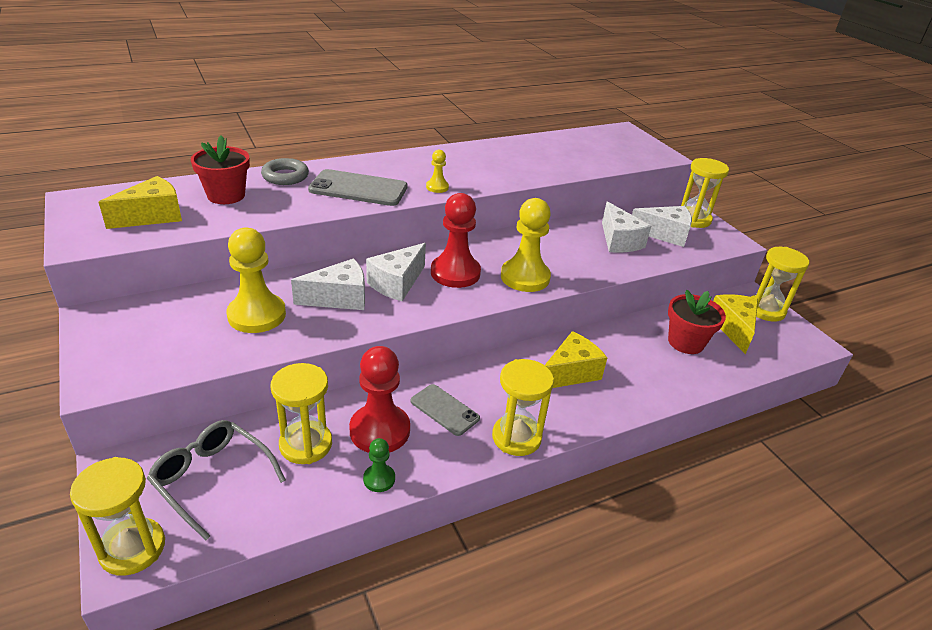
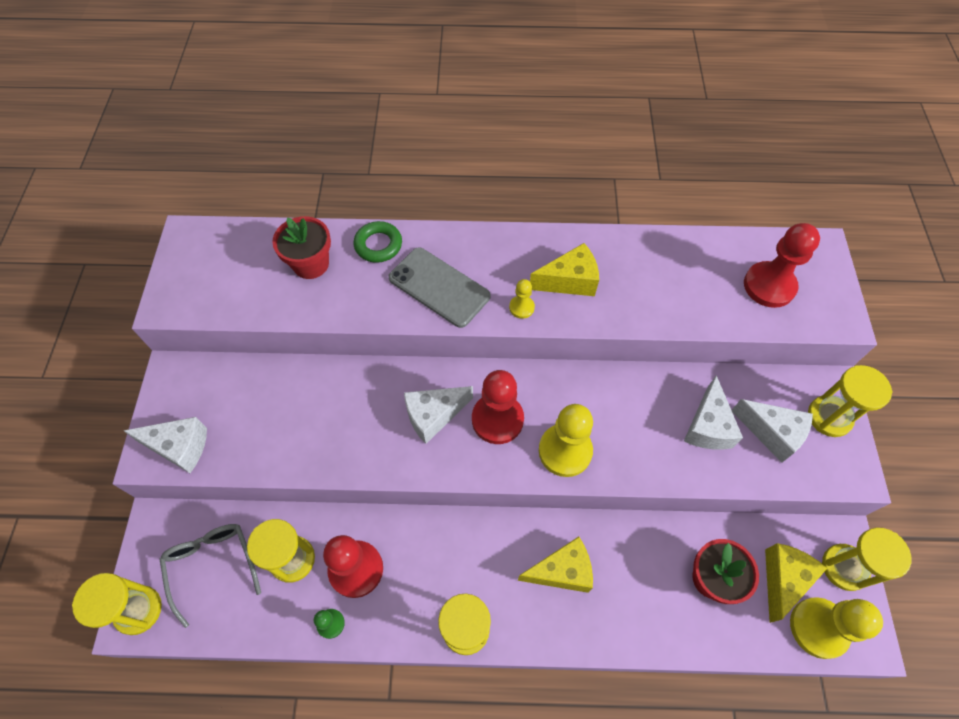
camera: 30 degrees right, 25 degrees up
(152, 216) = (236, 280): yellow cheese -> yellow cheese (569, 281)
(257, 315) = (293, 417): yellow pawn -> yellow pawn (818, 628)
(285, 176) = (378, 245): grey ring -> green ring
(339, 298) = (372, 419): white cheese -> white cheese (179, 447)
(444, 410) = (421, 568): grey phone -> none
(606, 150) = (769, 286): none -> red pawn

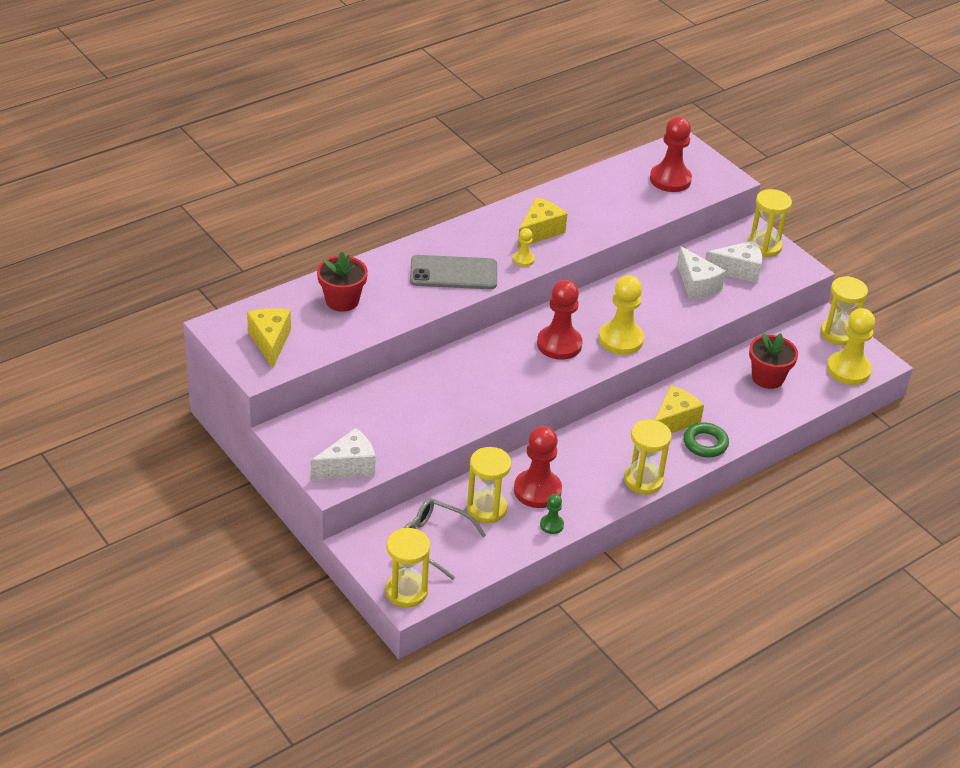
camera: 40 degrees left, 20 degrees down
(378, 245) = (380, 268): green ring -> green ring (705, 443)
(433, 416) = (513, 363): white cheese -> none
(783, 579) = (808, 357): yellow cheese -> yellow cheese (270, 342)

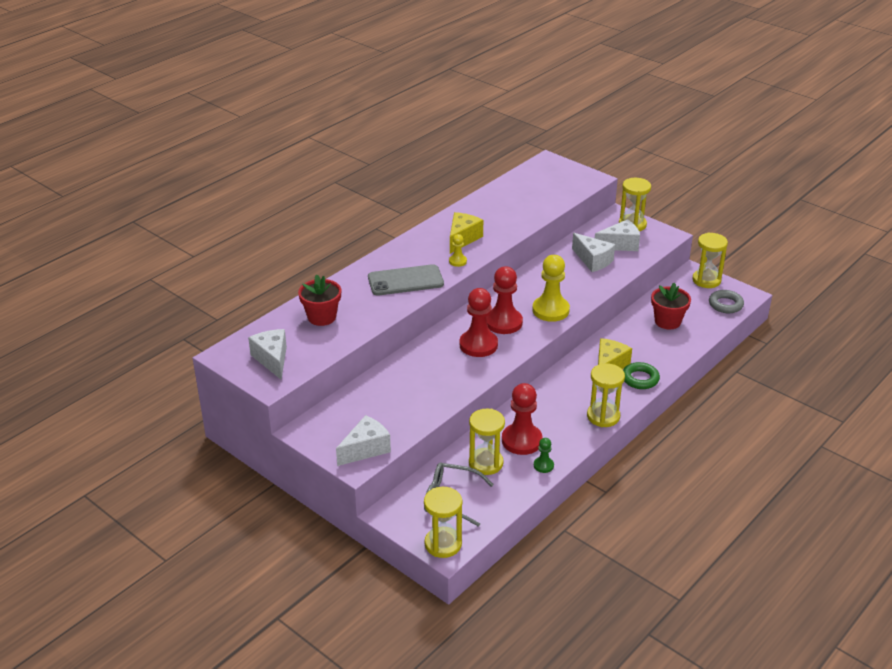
camera: 10 degrees left, 5 degrees down
(270, 342) = (272, 359): yellow cheese -> white cheese
(670, 179) = (548, 186): red pawn -> red pawn (478, 345)
(848, 370) = (725, 304): yellow pawn -> grey ring

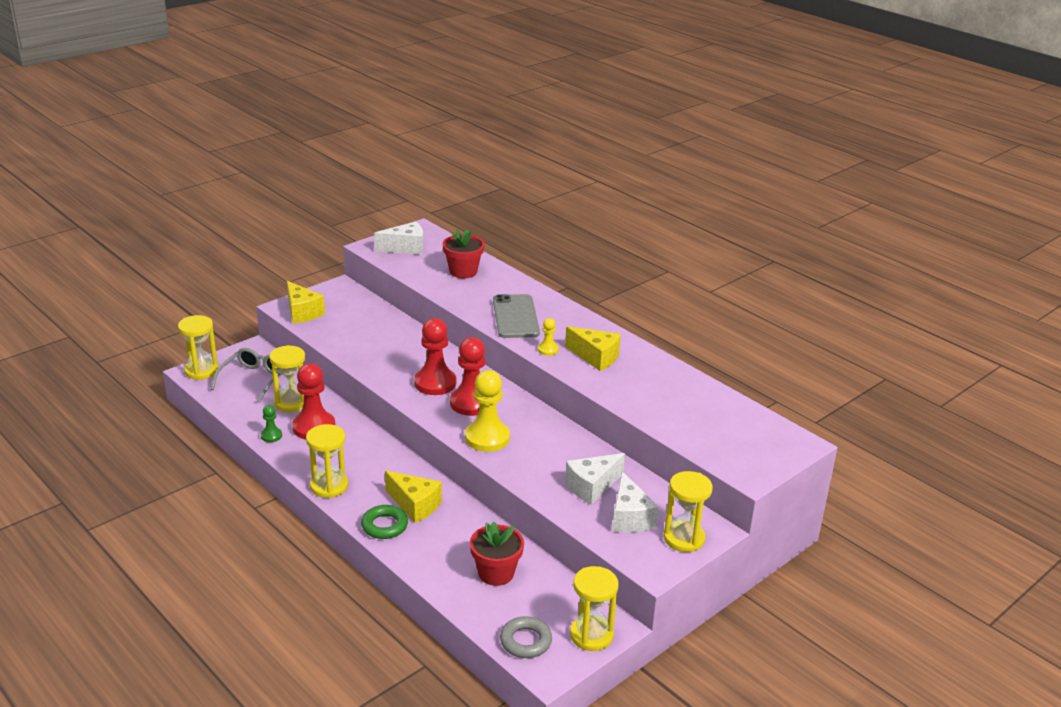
camera: 95 degrees right, 5 degrees down
(366, 449) = (302, 312): white cheese -> yellow cheese

